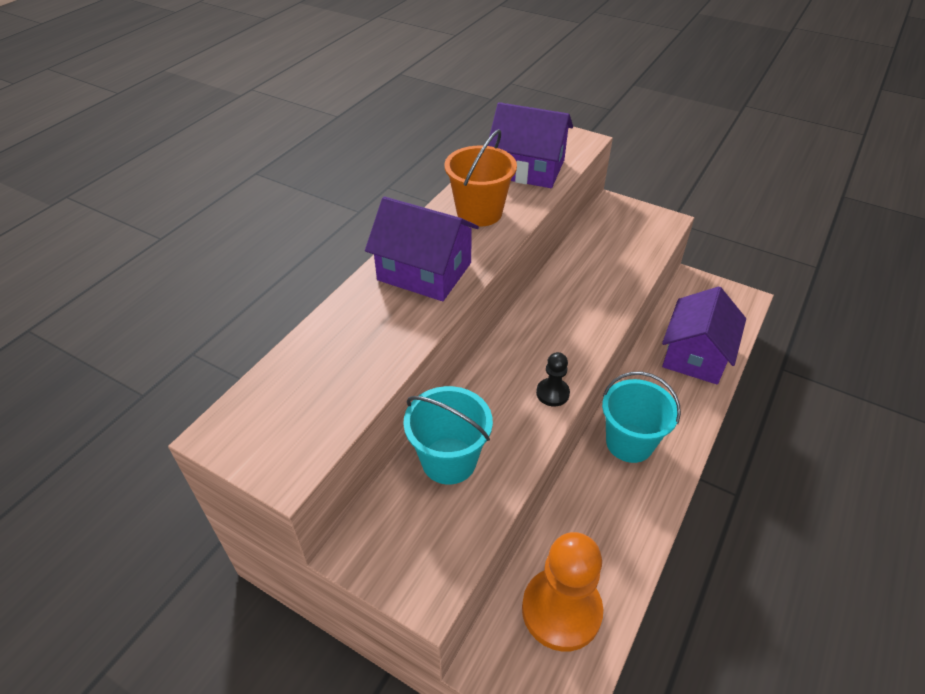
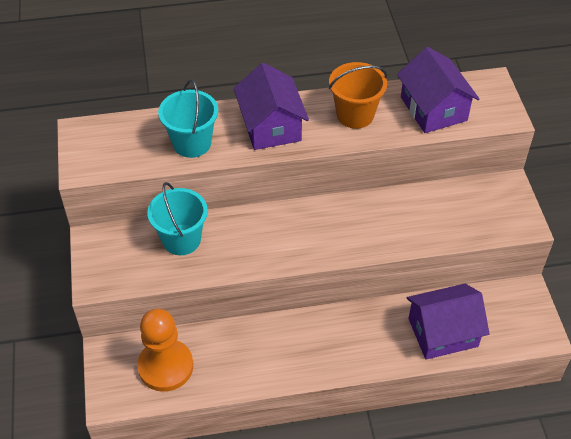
camera: 50 degrees right, 5 degrees up
(552, 393) = (277, 256): black pawn -> none
(629, 443) = (318, 335): turquoise bucket -> turquoise bucket (192, 143)

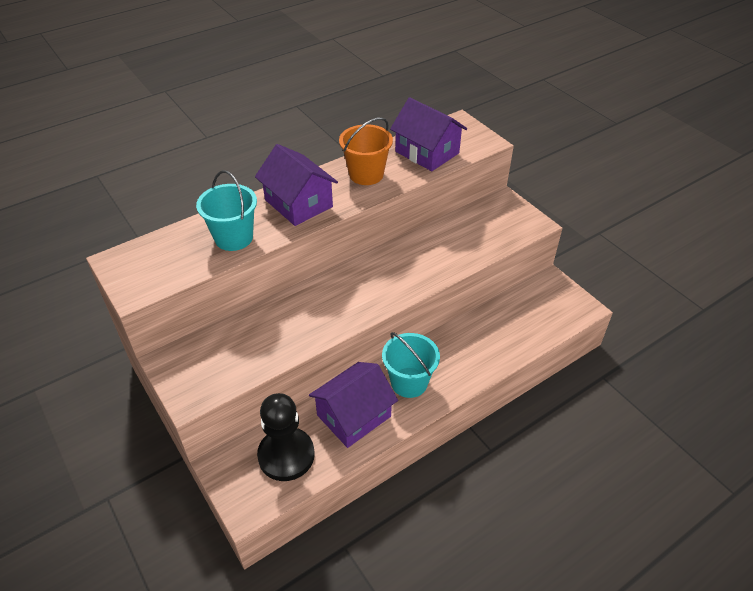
camera: 25 degrees left, 5 degrees down
(165, 366) = (286, 455): orange pawn -> black pawn
(181, 240) = (255, 331): turquoise bucket -> turquoise bucket (409, 382)
(443, 332) = (508, 334): purple house -> purple house (354, 415)

